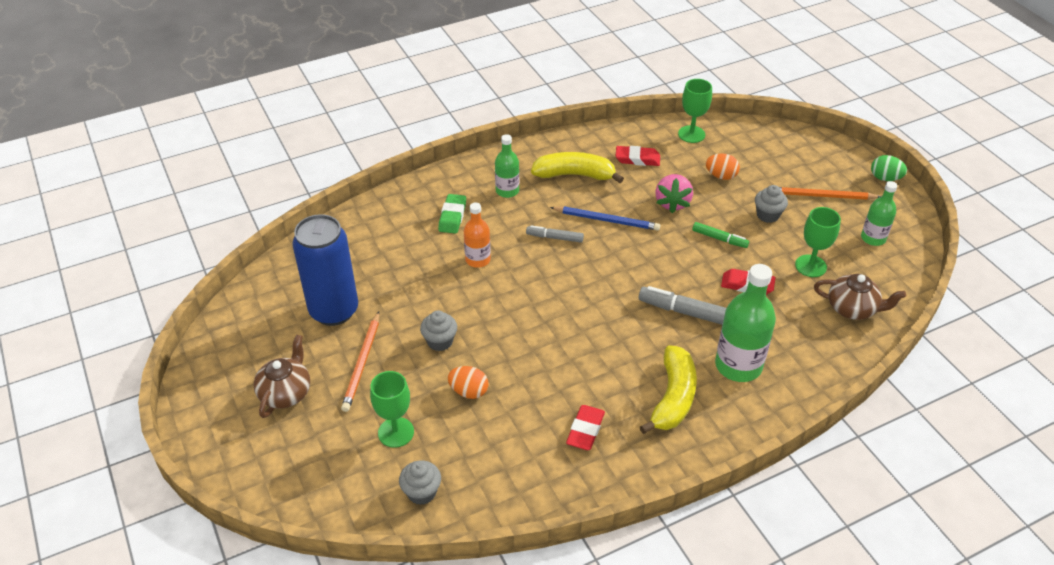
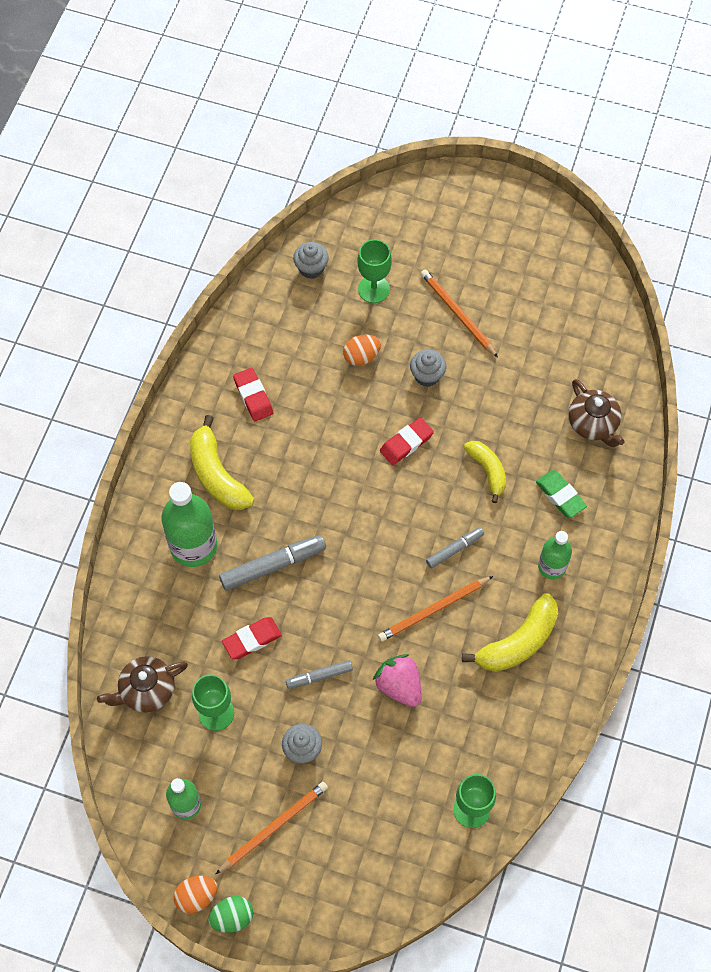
camera: 135 degrees right, 20 degrees up
(286, 392) = (478, 252): brown teapot -> brown teapot (593, 424)
(334, 311) = (531, 333): blue can -> none
(478, 260) = (487, 471): orange bottle -> yellow banana
(606, 220) = (433, 610): blue pencil -> orange pencil
(637, 159) = (486, 719): red eraser -> red eraser (406, 443)
(719, 239) = (319, 676): green marker -> grey marker
(721, 176) = (389, 768): orange egg -> orange egg (196, 896)

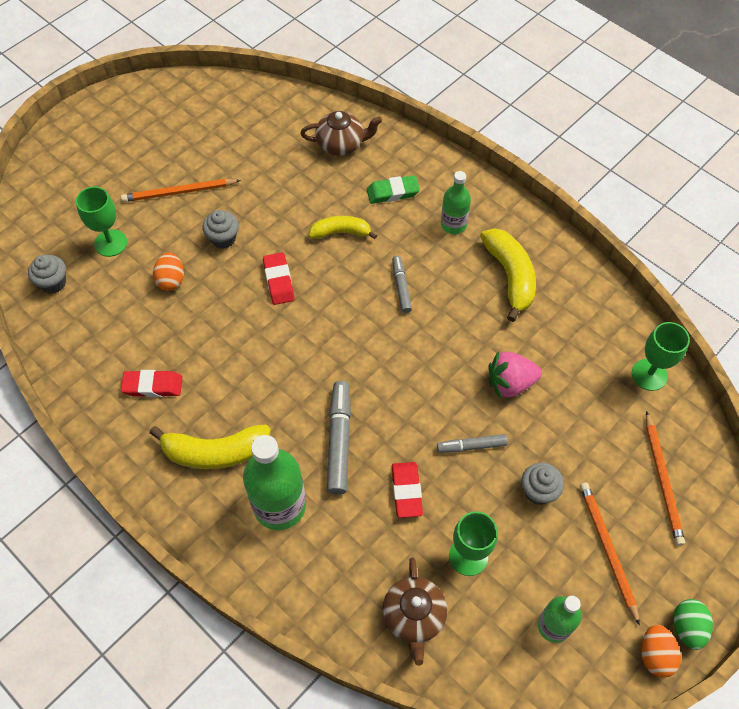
camera: 65 degrees left, 5 degrees down
(319, 676) = (471, 446): grey marker -> grey marker turned 75 degrees clockwise
(433, 610) = (450, 326): orange pencil -> orange pencil (662, 480)

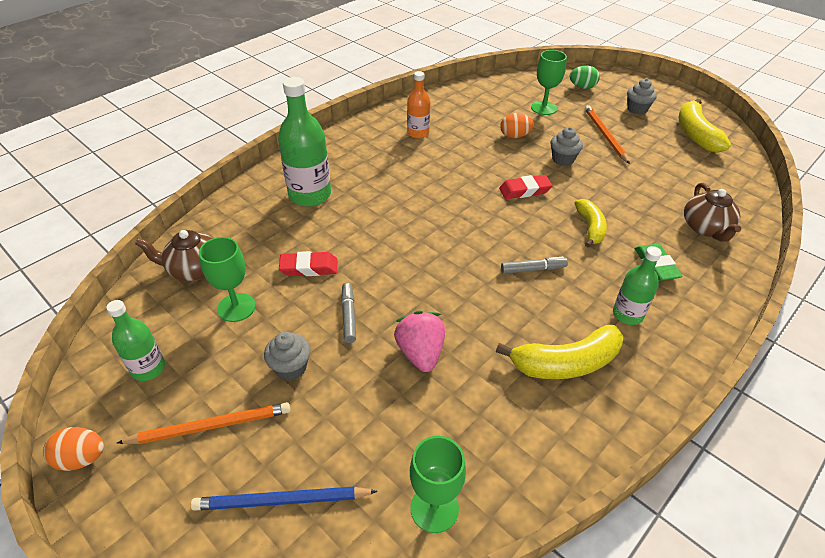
camera: 90 degrees right, 15 degrees down
(53, 283) = (502, 88): grey cupcake -> grey cupcake (637, 109)
(153, 386) = (418, 133): red eraser -> orange bottle
(215, 452) = (360, 163): yellow banana -> yellow banana (695, 134)
(339, 440) = (363, 226): grey marker -> none
(662, 480) = (281, 501): orange pencil -> blue pencil
(687, 627) = (96, 499): green egg -> green egg (582, 87)

